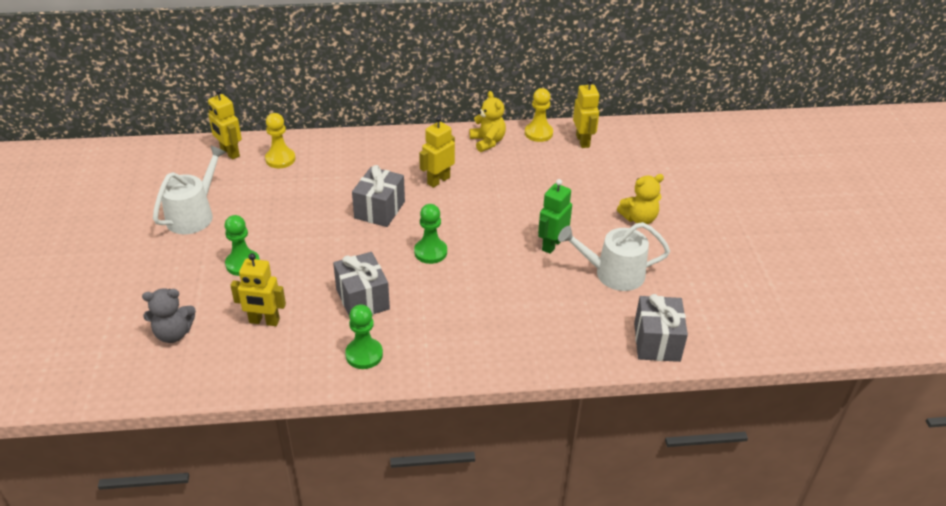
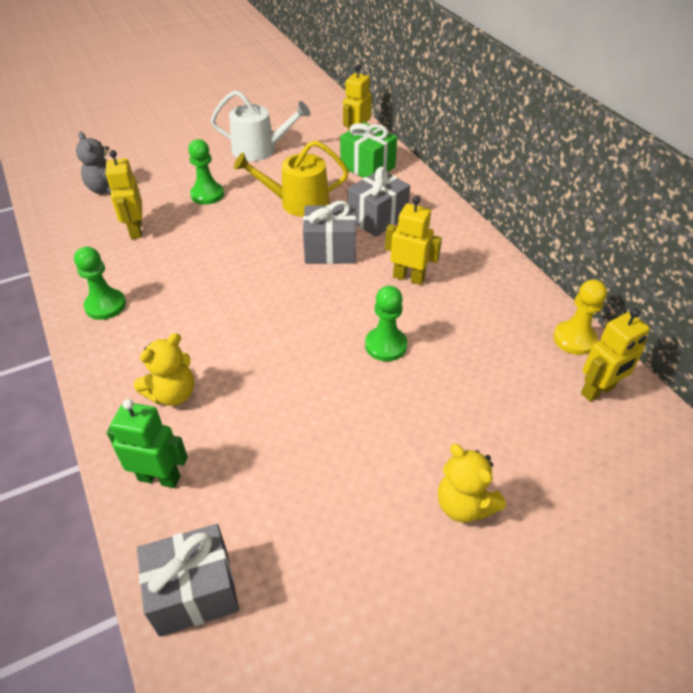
camera: 70 degrees right, 5 degrees up
(280, 159) = (367, 167): yellow pawn -> green gift
(301, 211) = (298, 203): none -> yellow watering can
(362, 299) = (185, 280): grey gift -> grey gift (377, 218)
(430, 252) = (280, 307): green pawn -> green pawn (385, 345)
(487, 142) = (514, 297): yellow teddy bear -> yellow teddy bear (173, 394)
(552, 245) = (348, 413): green robot -> green robot (159, 477)
(613, 273) = (321, 499): white watering can -> none

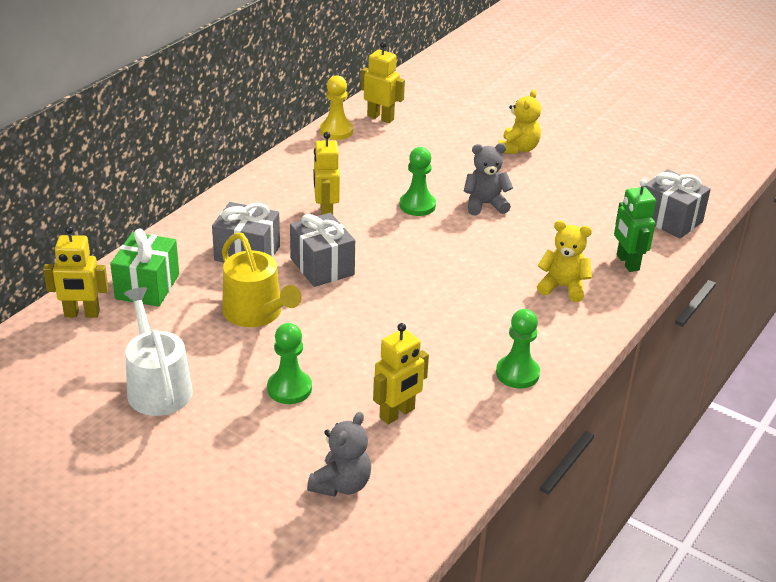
camera: 120 degrees left, 10 degrees down
(354, 402) = (485, 204): none -> grey teddy bear

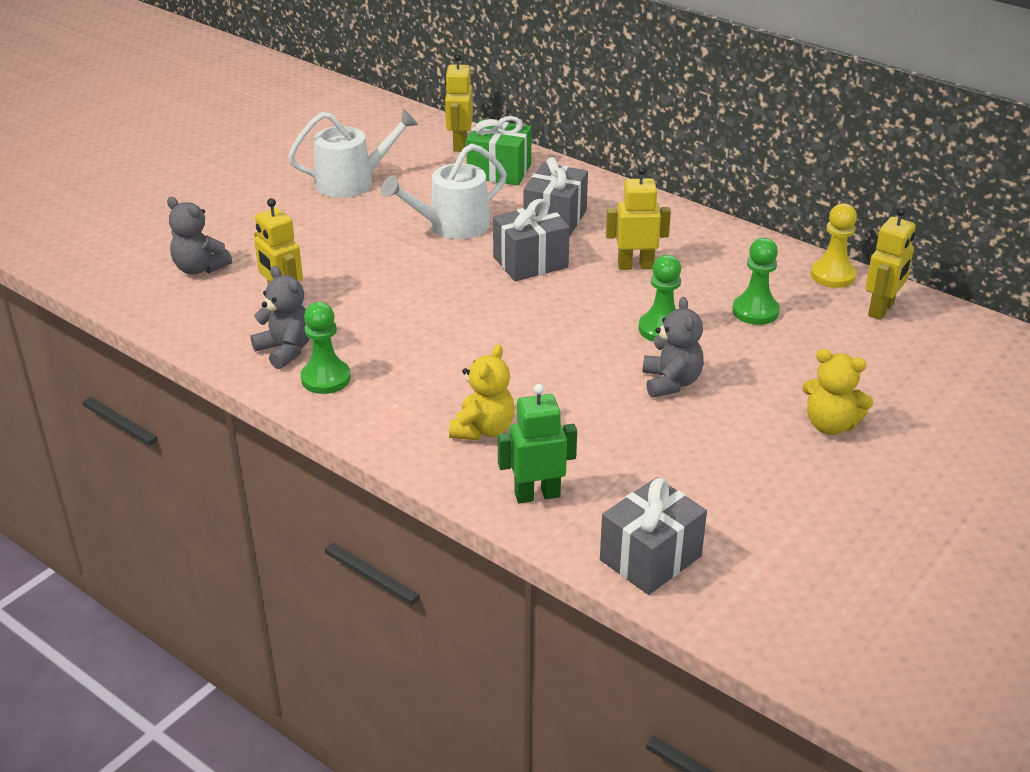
camera: 95 degrees right, 0 degrees up
(256, 313) = (452, 226): yellow watering can -> white watering can
(289, 388) = (334, 243): green pawn -> green pawn (755, 311)
(480, 402) = (285, 350): none -> grey teddy bear

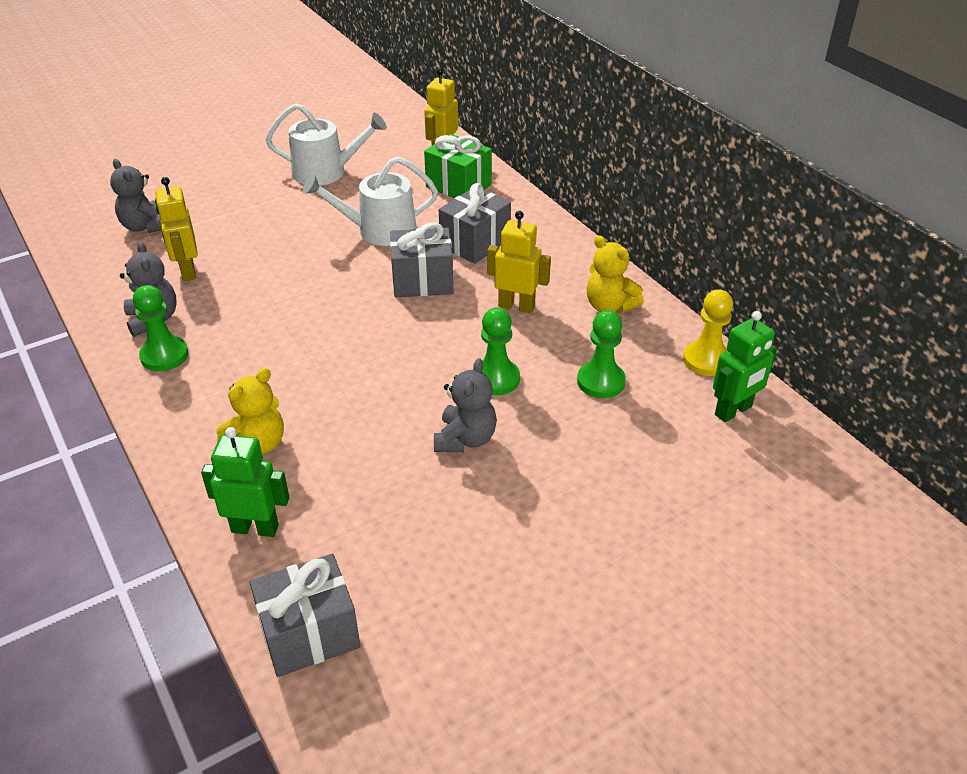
camera: 20 degrees right, 5 degrees up
(830, 425) = (593, 531): yellow teddy bear -> yellow teddy bear (609, 306)
(881, 310) = (733, 411): yellow robot -> green robot

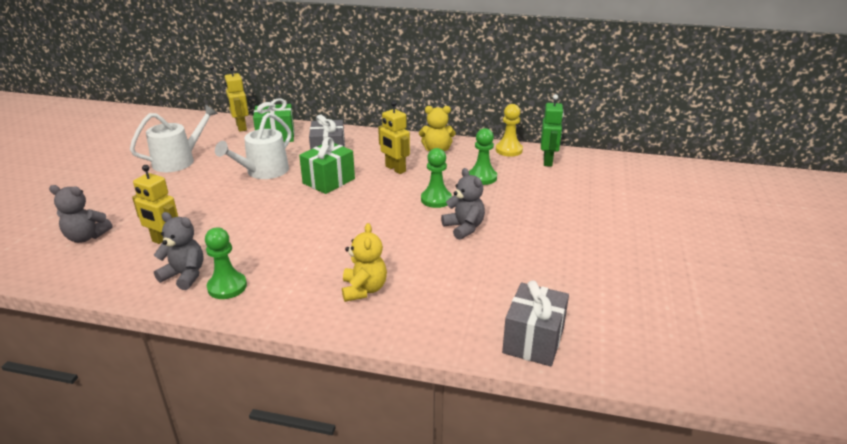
camera: 45 degrees left, 10 degrees down
(255, 528) = (430, 322): green robot -> none
(422, 281) = (328, 181): grey gift -> green gift
(516, 306) = (395, 169): yellow robot -> yellow robot turned 105 degrees counterclockwise

